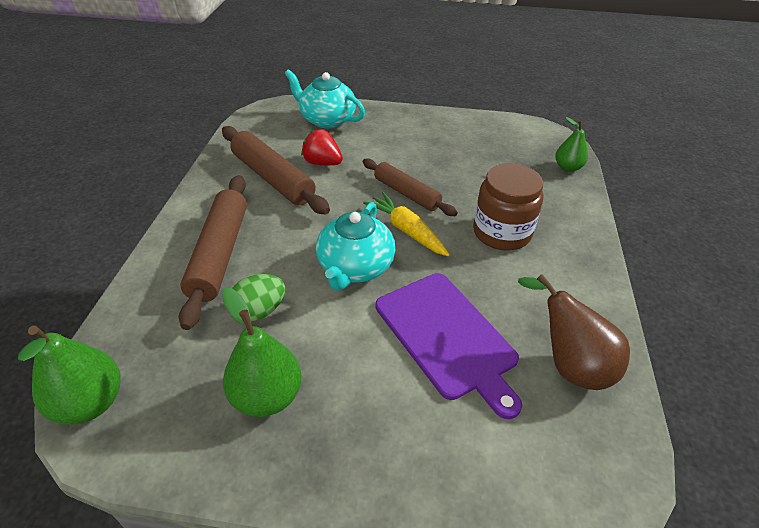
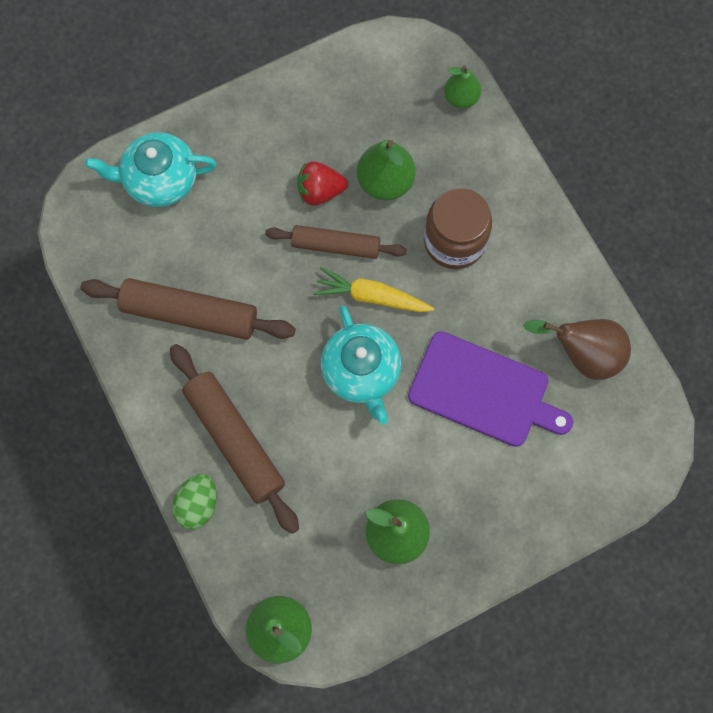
camera: 35 degrees left, 30 degrees up
(259, 311) = (324, 470): green egg -> green egg (198, 504)
(322, 163) = (218, 256): red strawberry -> red strawberry (320, 191)
(474, 181) = (385, 182): none -> green pear

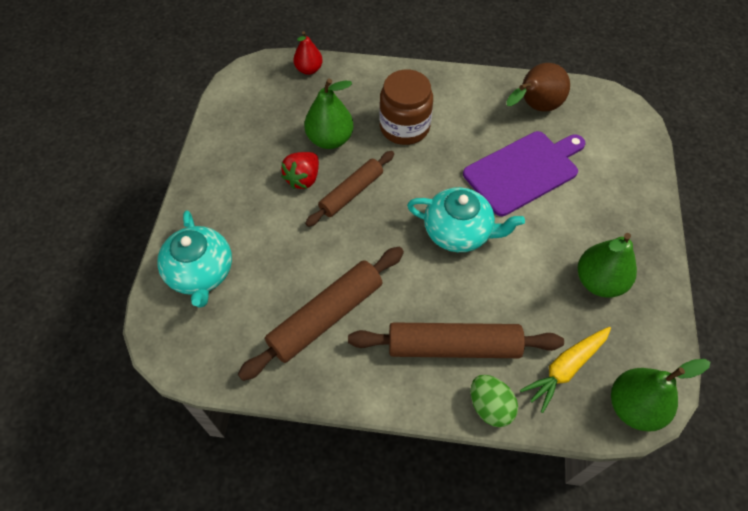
camera: 55 degrees left, 15 degrees down
(160, 180) = (200, 273): turquoise teapot -> turquoise teapot turned 45 degrees counterclockwise
(372, 296) = (406, 194): yellow carrot -> yellow carrot (565, 368)
(461, 98) = (309, 69): green pear -> red pear

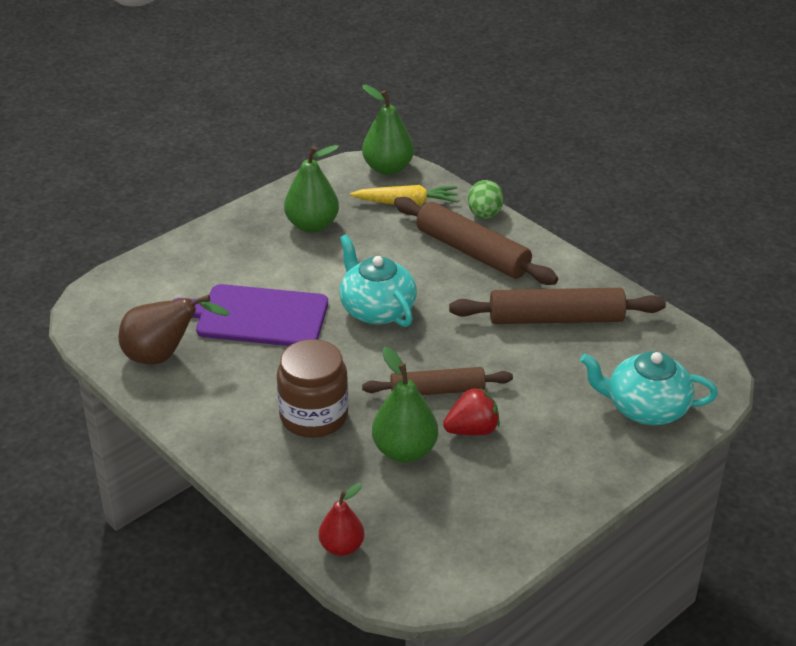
camera: 140 degrees left, 20 degrees down
(200, 273) = (645, 408): turquoise teapot -> turquoise teapot turned 105 degrees counterclockwise

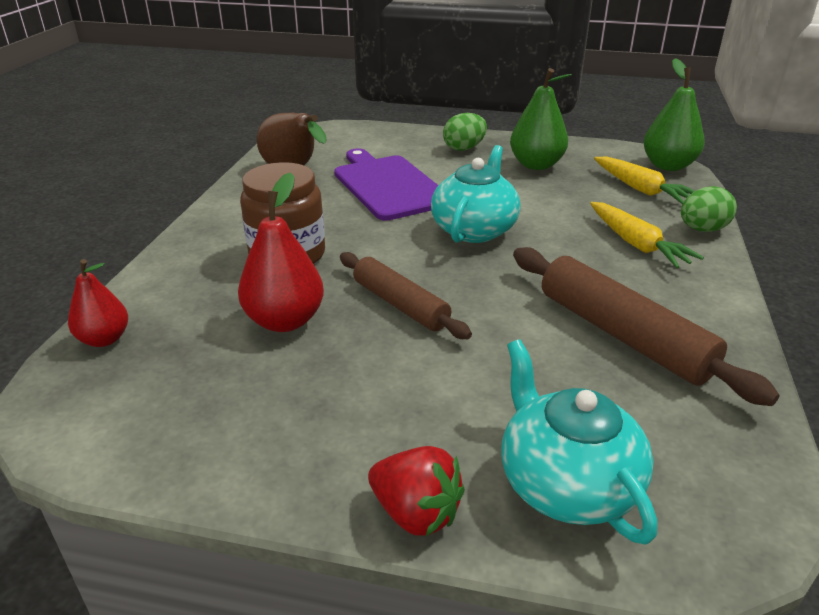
camera: 55 degrees right, 5 degrees down
(236, 243) = (464, 148): none -> green egg
(404, 451) = (285, 321): green pear -> red pear
(472, 252) = (636, 244): brown rolling pin -> yellow carrot
(472, 430) = (362, 351): red strawberry -> red strawberry (416, 513)

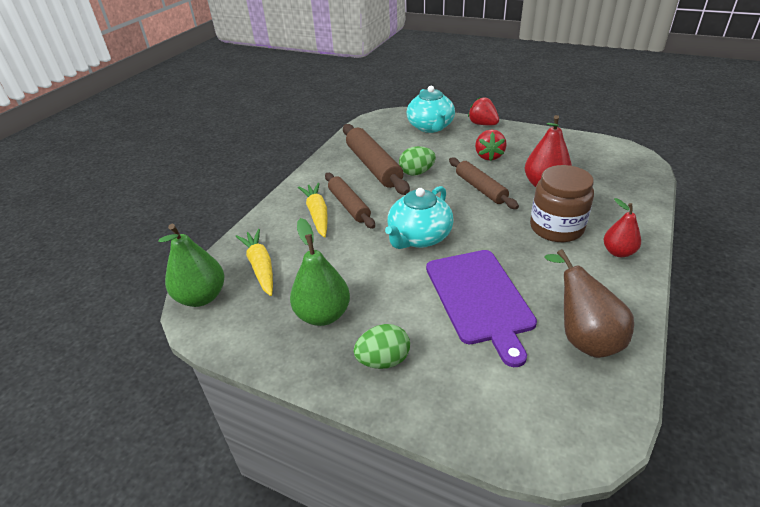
camera: 165 degrees left, 5 degrees up
(104, 339) = (640, 183): red pear -> red pear (618, 252)
(390, 383) = (489, 156): none -> red strawberry
(602, 260) = (349, 205): none -> brown rolling pin
(702, 229) = (262, 222): green egg -> green egg (416, 173)

